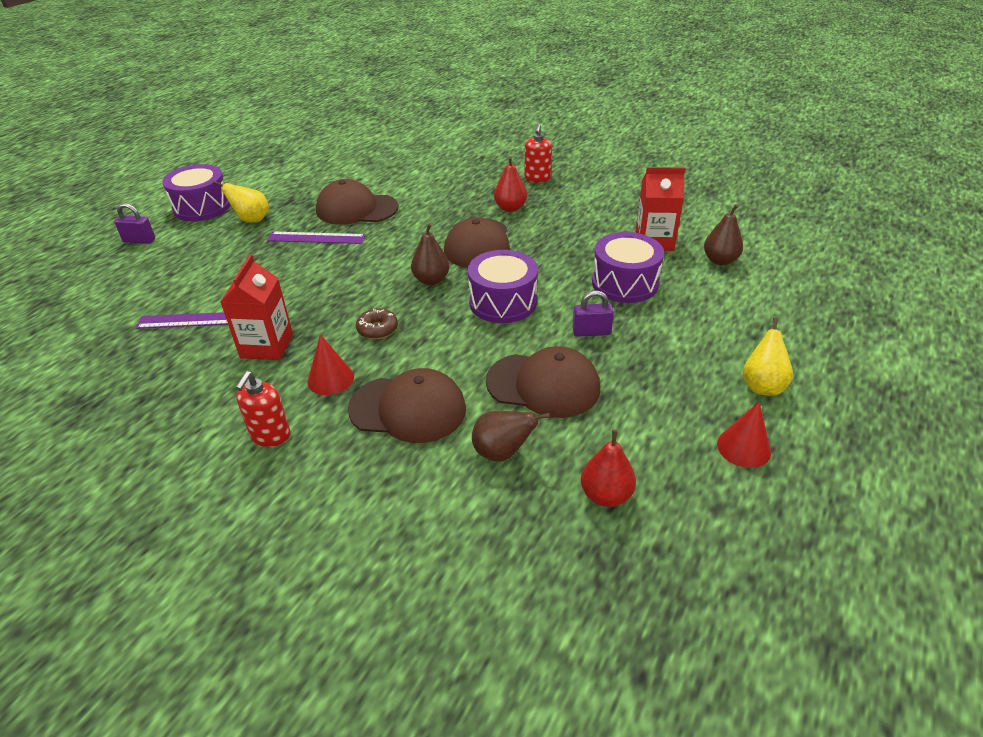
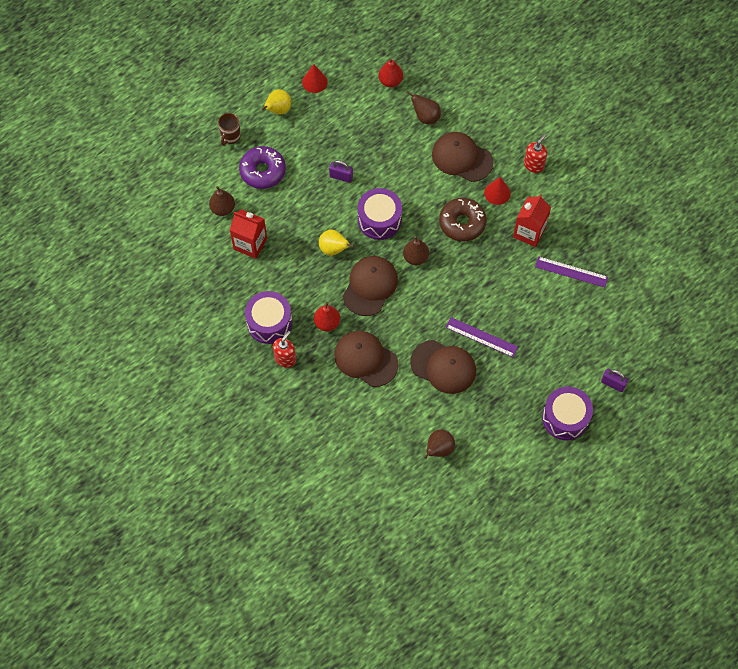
camera: 160 degrees left, 25 degrees up
(252, 220) = (526, 382): yellow pear -> yellow pear (333, 249)
(342, 164) = (439, 449): none -> brown pear
(377, 329) = (462, 223): brown donut -> brown donut, size x1.83
(543, 385) = (387, 149): brown cap -> brown cap (365, 359)
(625, 283) = (296, 210): purple drum -> purple drum (269, 323)
(708, 308) = (263, 171): none -> purple donut
(795, 332) = (230, 136): none -> brown mug

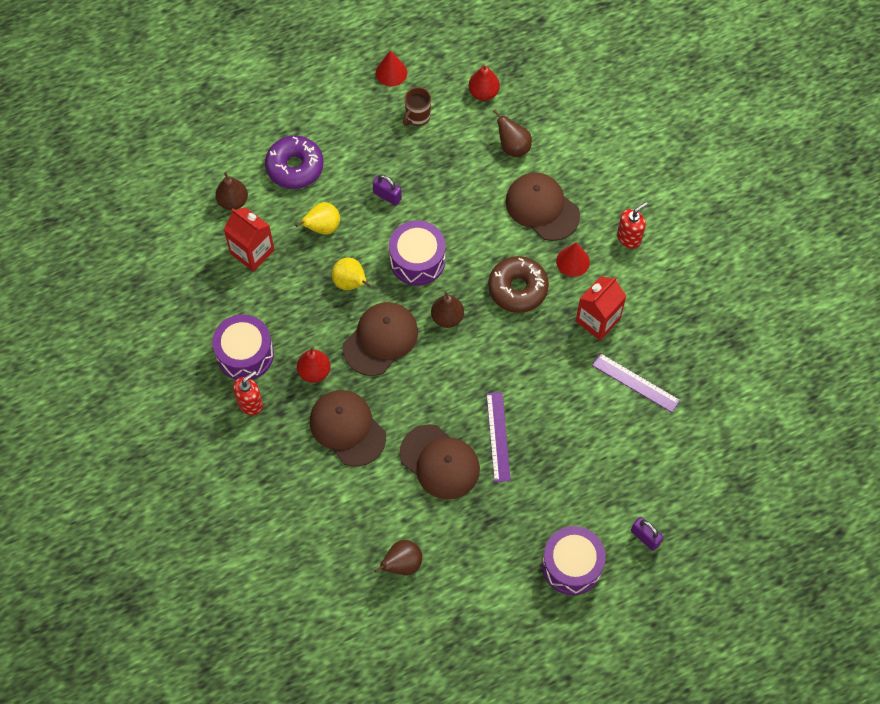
camera: 15 degrees right, 0 degrees up
(230, 136) = (269, 116): brown mug -> brown mug (417, 117)
(278, 110) = (336, 97): yellow pear -> yellow pear (322, 227)
(481, 337) = (498, 436): purple ruler -> purple ruler turned 45 degrees clockwise

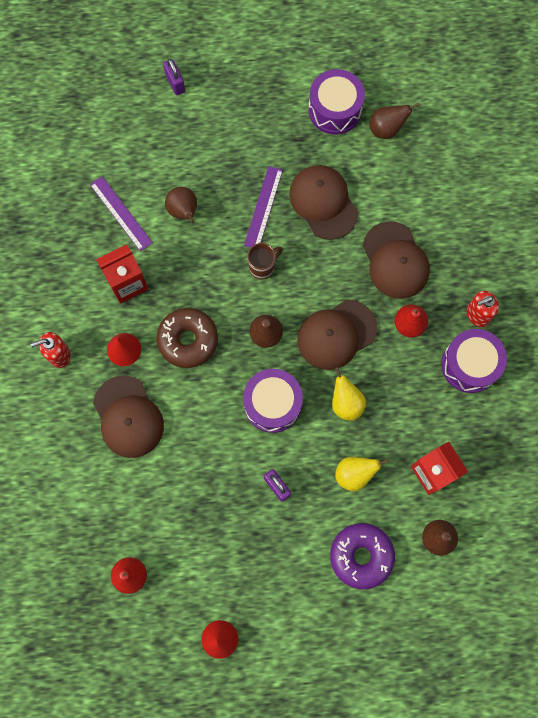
camera: 160 degrees left, 10 degrees up
(417, 117) = (212, 571): brown mug -> brown mug (262, 267)
(513, 147) = (127, 497): brown pear -> brown pear (183, 211)
(572, 565) = (245, 82): purple drum -> purple drum (335, 110)

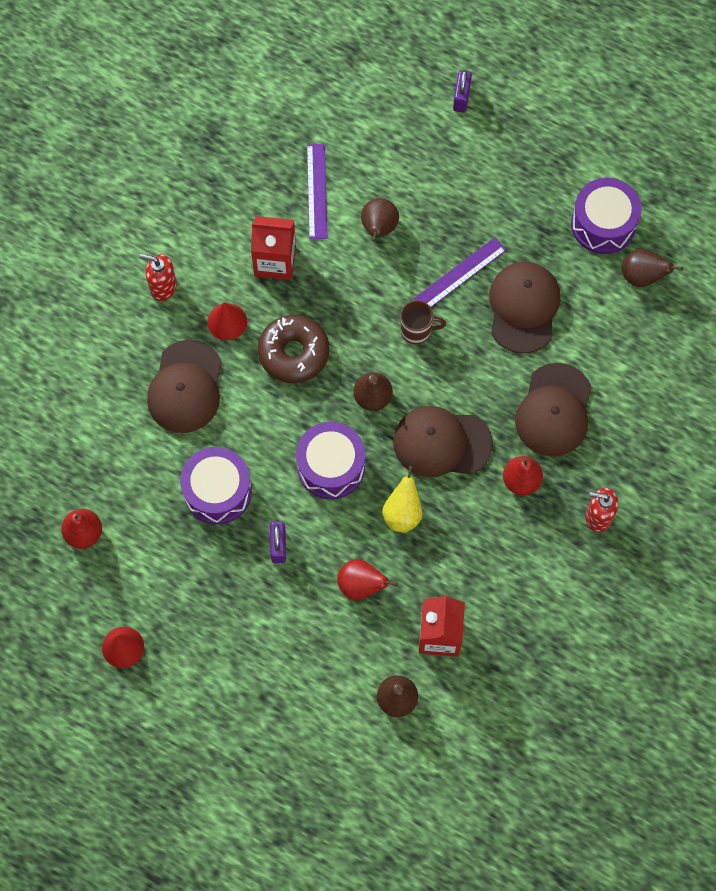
camera: 35 degrees right, 5 degrees down
(354, 474) = (361, 585): yellow pear -> red pear
(361, 556) = (311, 665): purple donut -> none
(469, 365) = (553, 559): purple drum -> purple drum (217, 491)

